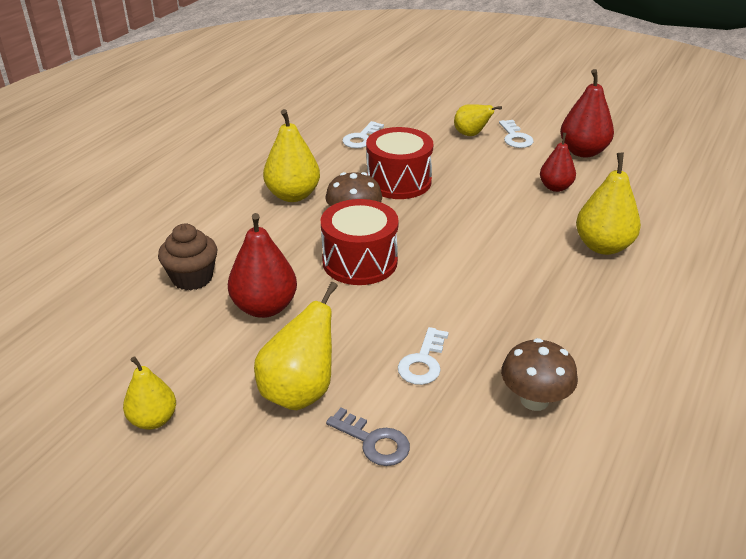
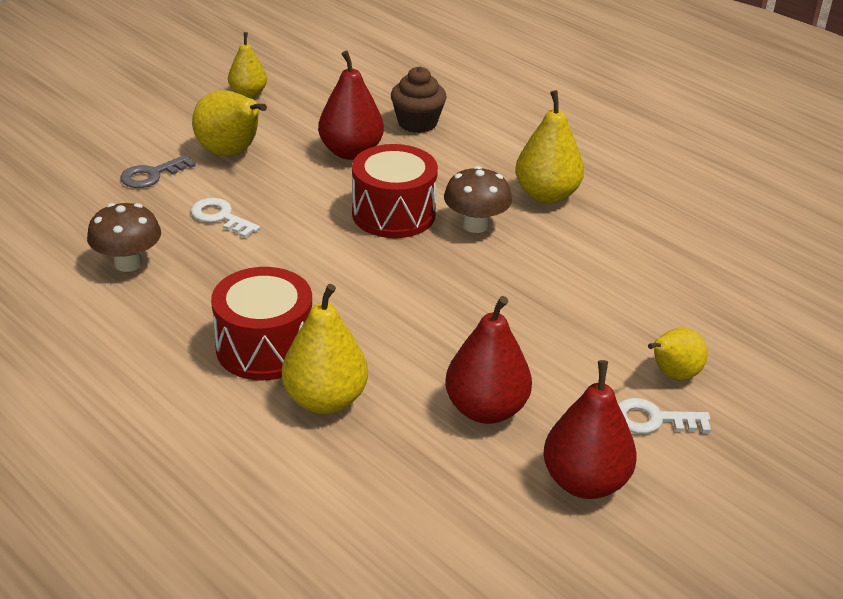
camera: 105 degrees right, 0 degrees up
(361, 138) = (682, 269): white key -> none
(398, 181) = (552, 275): red drum -> red drum (265, 348)
(555, 187) = (486, 409): red pear -> red pear, size x1.56

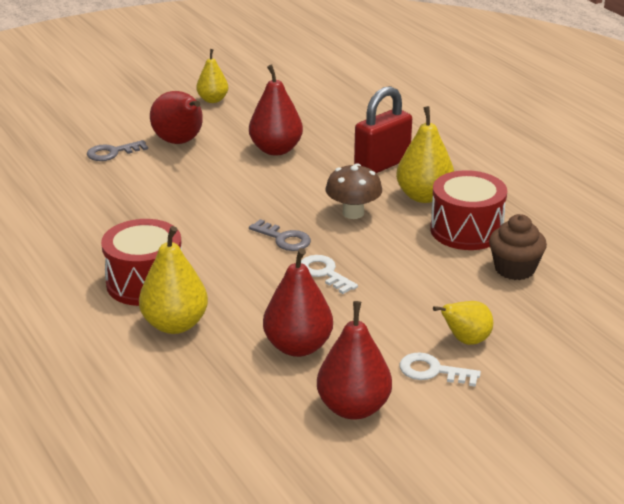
camera: 15 degrees right, 5 degrees down
(128, 263) = (68, 213): brown mushroom -> none
(220, 217) = (151, 187): white key -> white key (324, 273)
(231, 153) = (180, 142): yellow pear -> red pear
(393, 214) = (289, 198): red drum -> red drum (466, 230)
(409, 268) = (284, 239): none -> grey key
(417, 123) = (340, 133): brown cupcake -> brown cupcake (514, 269)
(482, 159) = (382, 164): none -> red padlock

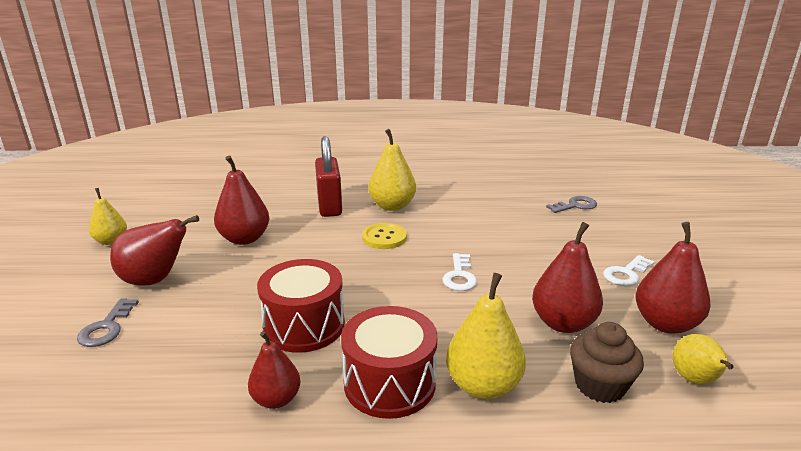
camera: 60 degrees left, 5 degrees down
(94, 245) = (276, 399): none -> red pear
(284, 239) = (389, 278): grey key -> grey key (575, 205)
(324, 273) = (460, 276): white key -> white key turned 75 degrees counterclockwise
(353, 213) = (384, 237): brown mushroom -> yellow button
(465, 340) = (592, 250): yellow pear -> yellow pear (695, 380)
(466, 230) = (452, 206): red drum -> red drum (304, 325)
(514, 269) = (515, 207): brown cupcake -> brown cupcake (599, 385)

